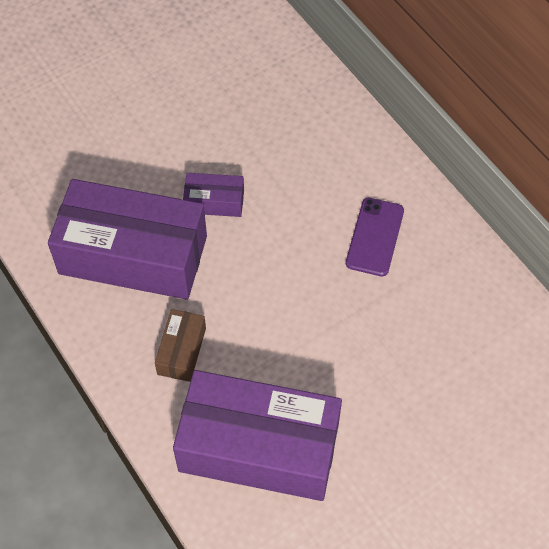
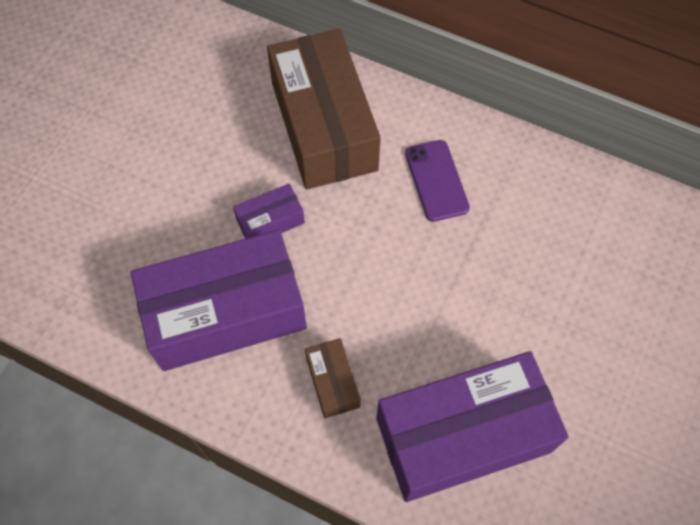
camera: 30 degrees left, 5 degrees up
(309, 147) = (324, 126): none -> brown box

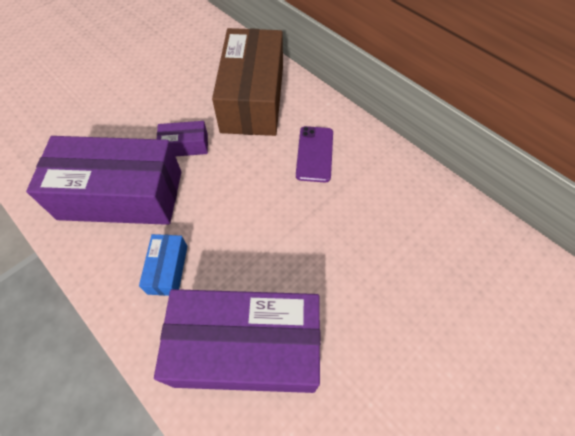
camera: 20 degrees right, 5 degrees down
(333, 382) = (168, 269): brown box -> blue box

